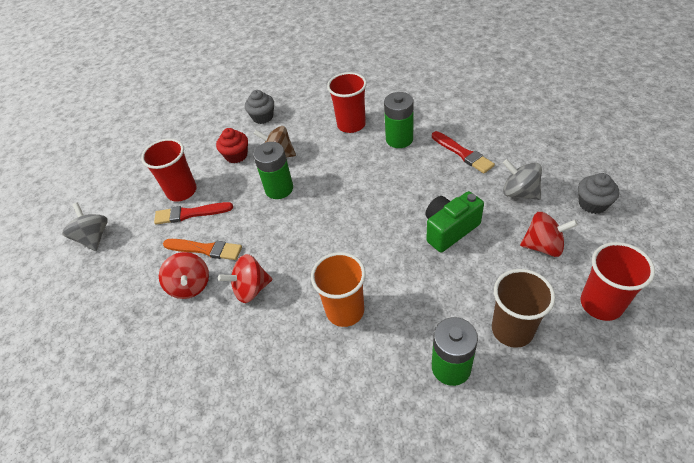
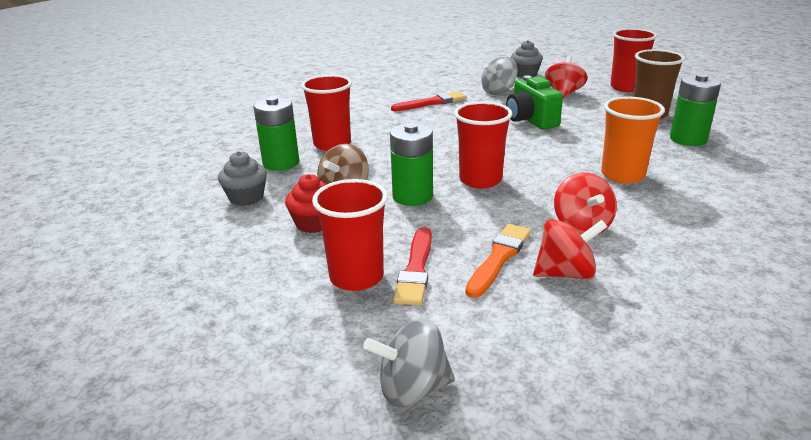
camera: 80 degrees left, 20 degrees down
(312, 219) = (480, 180): none -> red cup
(399, 139) = (384, 124): green battery -> green battery (281, 163)

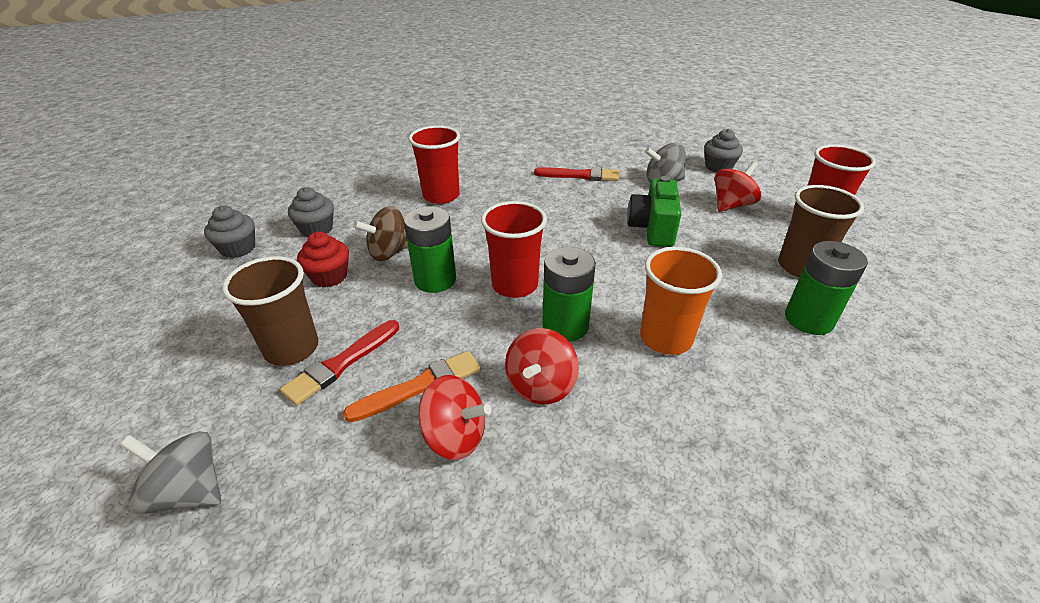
camera: 30 degrees right, 10 degrees up
(183, 234) = (238, 248): none -> grey cupcake
(281, 163) = (380, 202): green battery -> green battery (565, 325)
(356, 277) = (292, 348): red cup -> brown cup

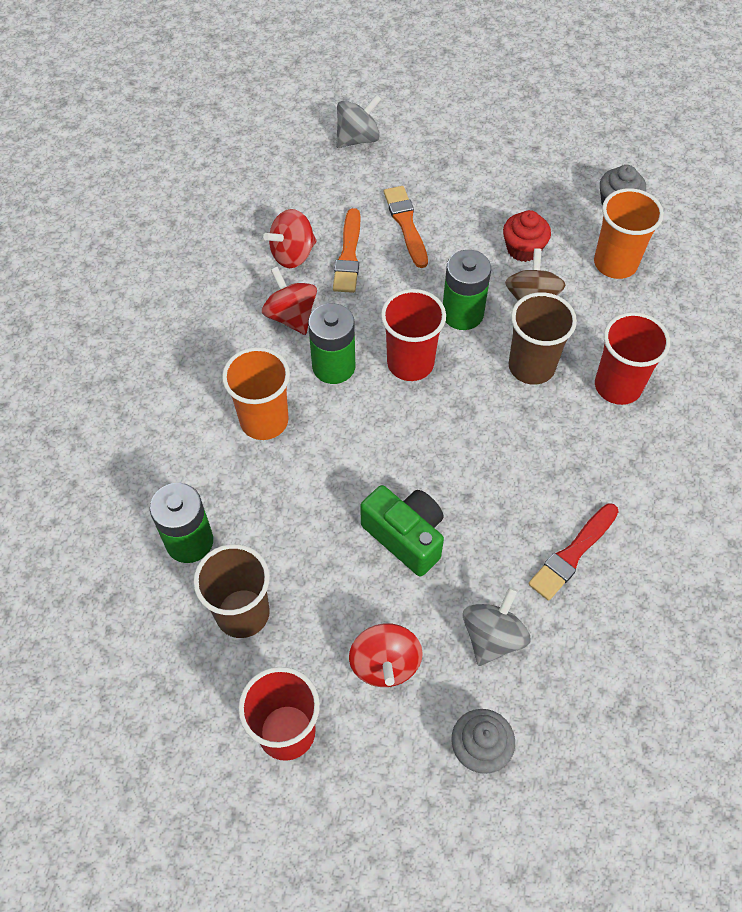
camera: 125 degrees right, 20 degrees up
(292, 348) = (445, 204): brown cup -> brown cup (531, 366)
(317, 229) = (615, 263): grey cupcake -> orange cup
(341, 363) = (406, 224): red brush -> orange brush

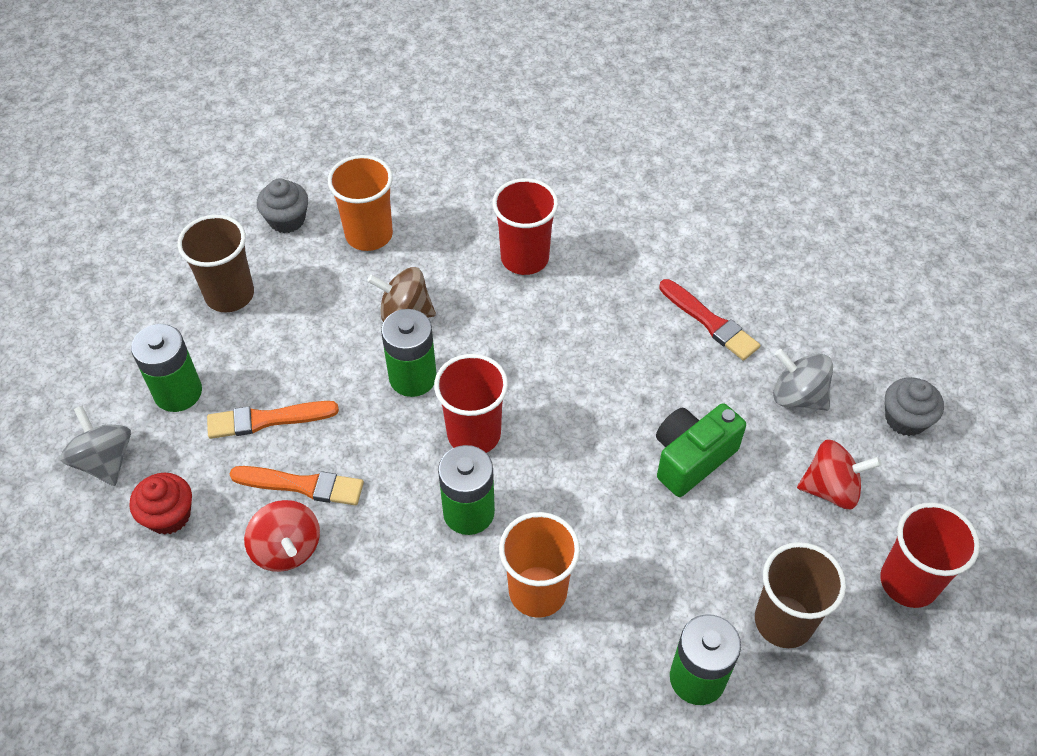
camera: 85 degrees left, 5 degrees down
(291, 316) = (387, 555): red spinning top -> none
(424, 167) = (178, 392): none -> green battery
(523, 249) = (331, 310): red cupcake -> red cupcake (169, 515)
(531, 366) = (492, 324): brown cup -> brown cup (229, 295)

